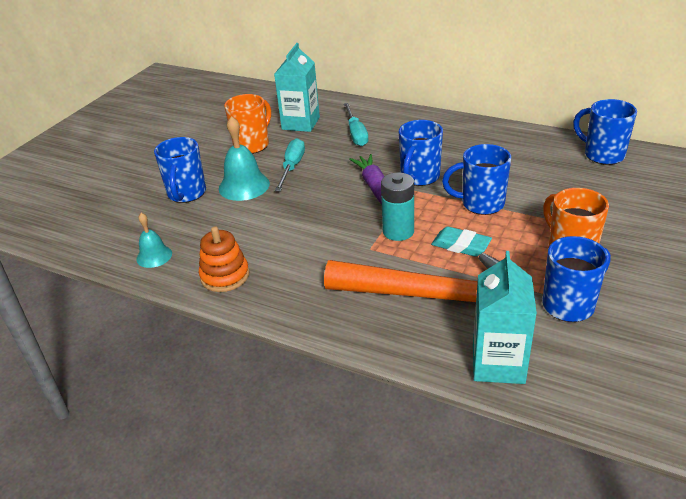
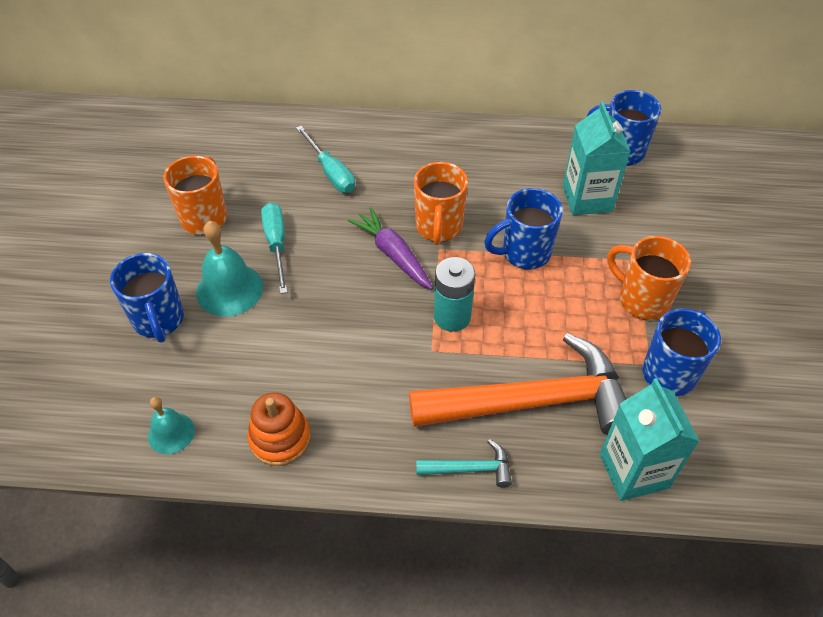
camera: 25 degrees left, 15 degrees up
(300, 123) = (251, 167): turquoise carton -> turquoise carton (587, 198)
(356, 328) = (470, 469): none -> turquoise hammer
(419, 177) = (438, 227): blue mug -> orange mug
(461, 245) = (529, 319): turquoise eraser -> none

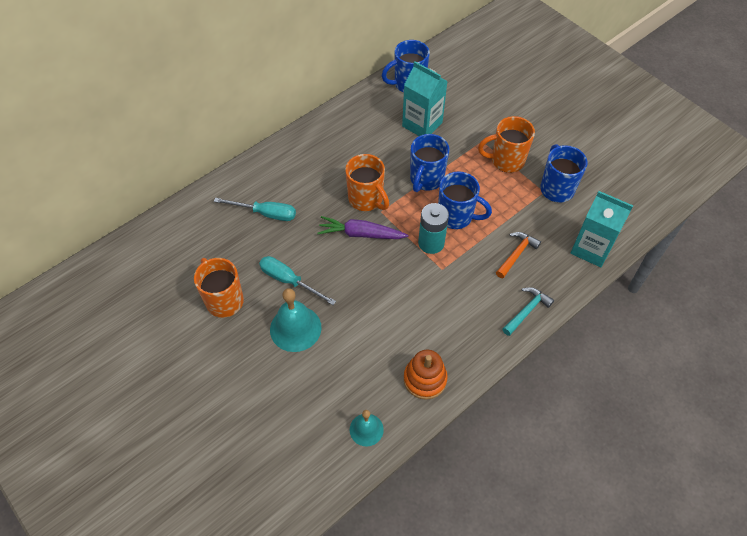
camera: 45 degrees left, 5 degrees up
(159, 320) = (278, 380): blue mug -> blue mug (456, 216)
(532, 402) = (516, 254): orange hammer -> orange hammer, size x0.42

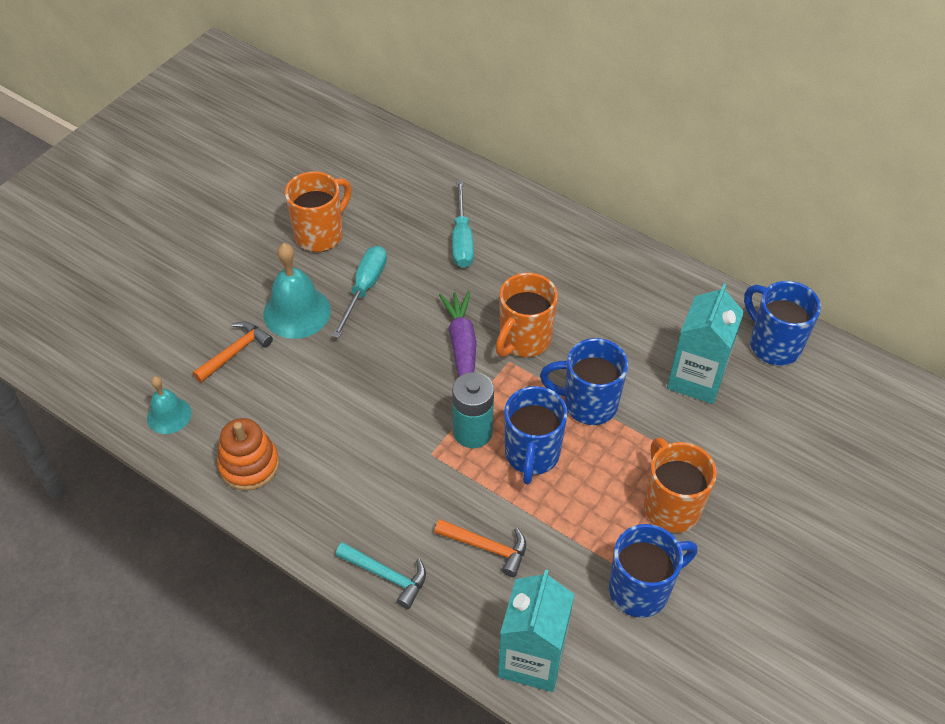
camera: 75 degrees right, 5 degrees down
(320, 375) = (235, 352): none -> orange hammer

